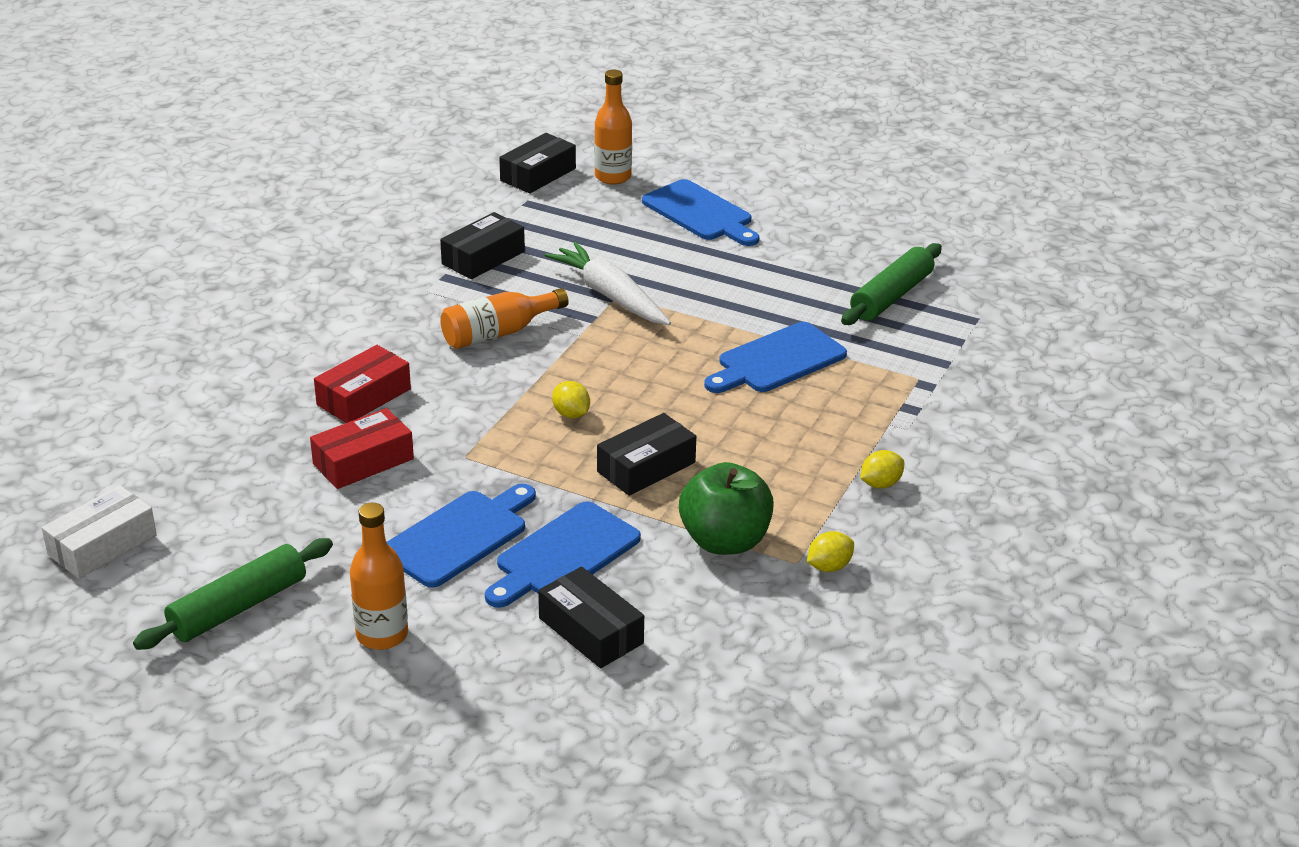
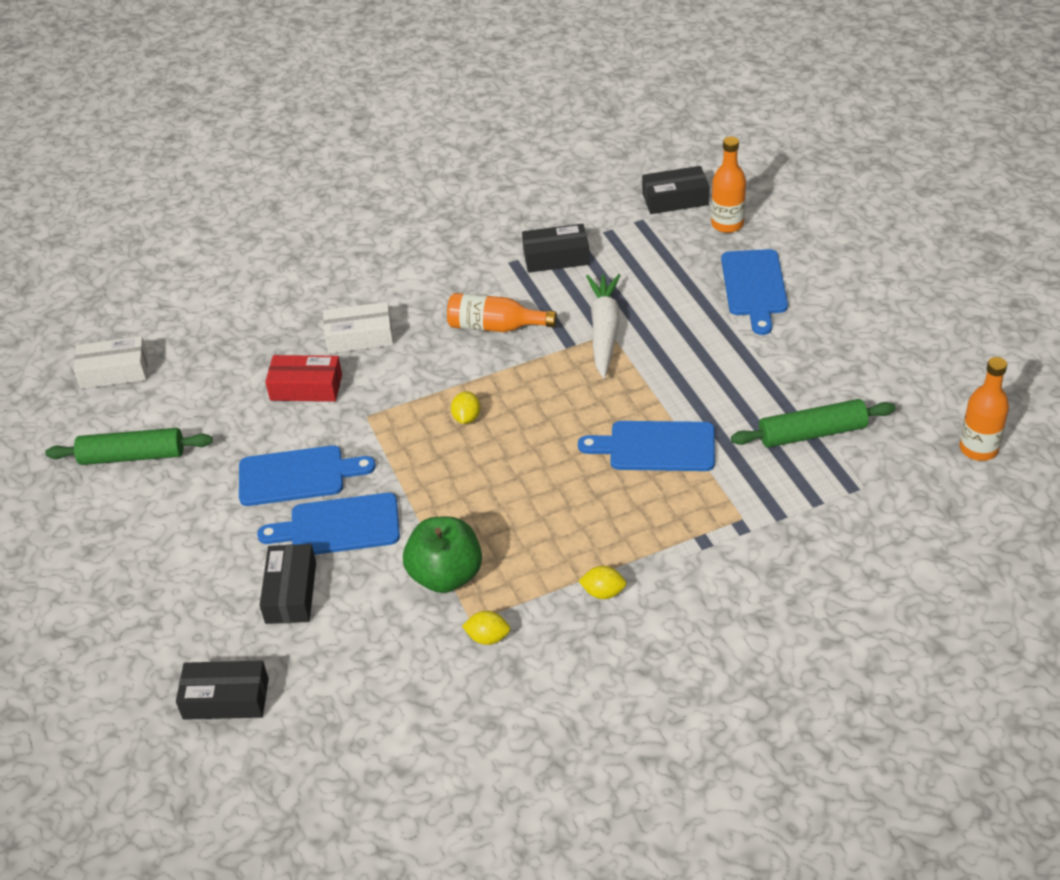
camera: 45 degrees right, 10 degrees up
(364, 397) = (360, 337): red box -> white box
(382, 635) = (180, 522): orange bottle -> orange bottle (978, 449)
(646, 467) = (465, 487): black box -> black box (226, 699)

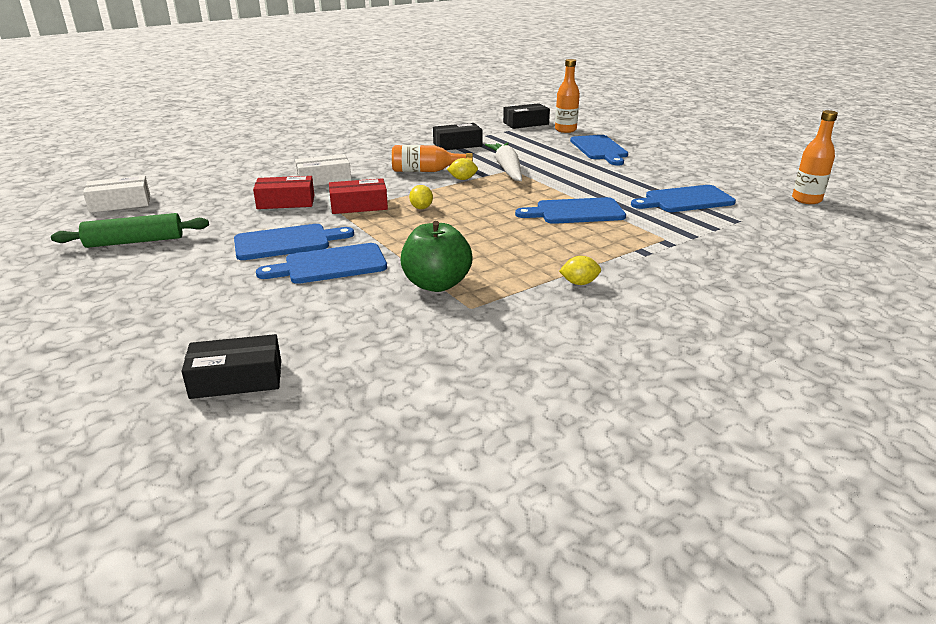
camera: 15 degrees left, 15 degrees down
(291, 592) = (294, 304): black box -> none
(392, 405) = (359, 206): none -> red box
(488, 637) = (490, 316): yellow lemon -> yellow lemon (462, 179)
(812, 433) = (685, 200): green rolling pin -> blue cutting board

